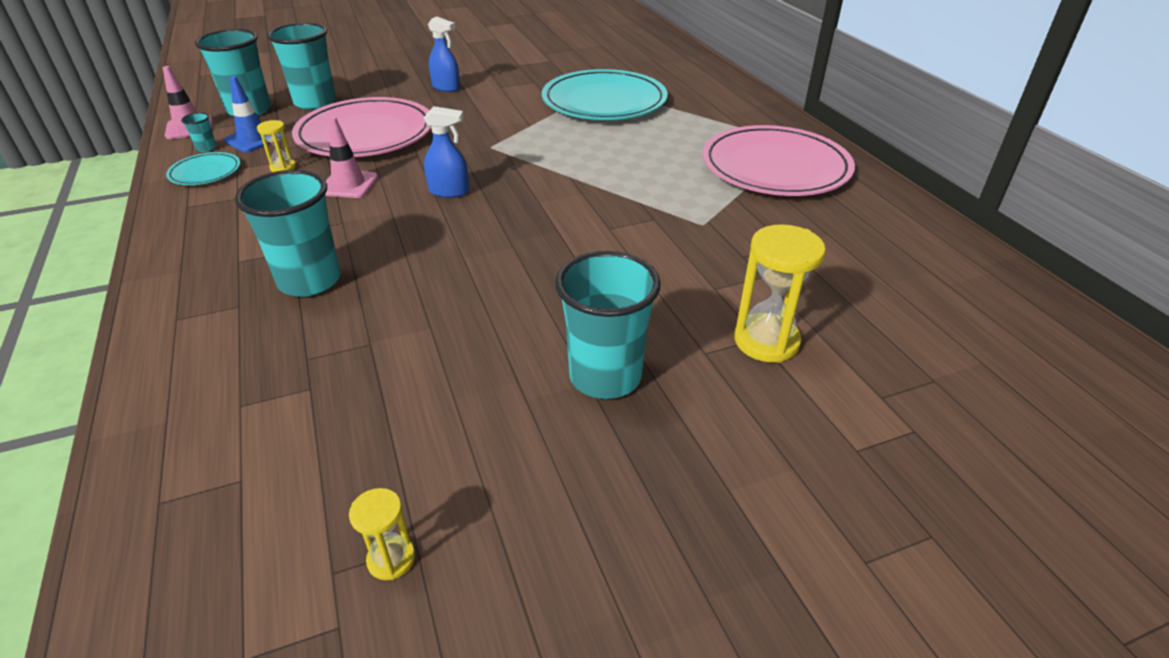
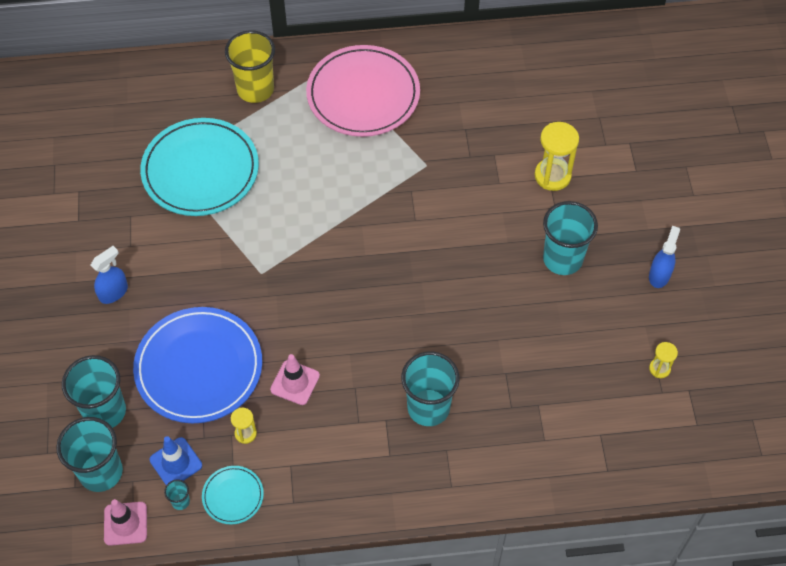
camera: 75 degrees left, 20 degrees up
(366, 134) = (199, 367): pink plate -> blue plate
(449, 191) = (330, 312): blue spray bottle -> blue spray bottle (659, 275)
(725, 111) = (255, 89): none -> yellow cup

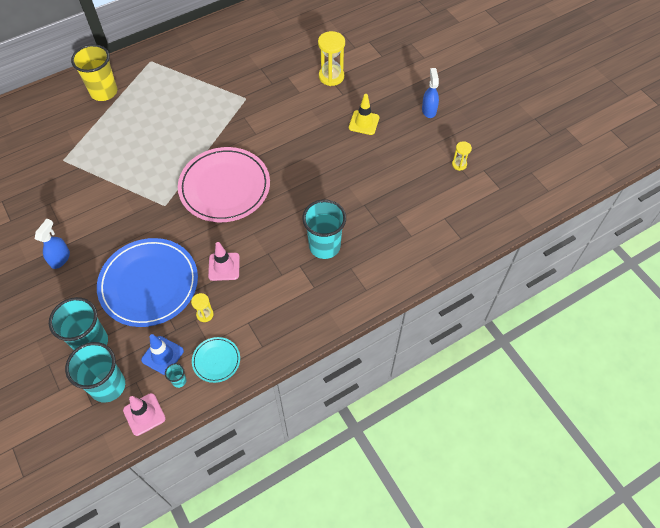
camera: 25 degrees left, 0 degrees up
(200, 170) = (88, 155): turquoise plate -> none
(363, 94) = (181, 70): pink plate -> pink plate (224, 187)
(562, 259) = (364, 122): turquoise cup -> yellow traffic cone

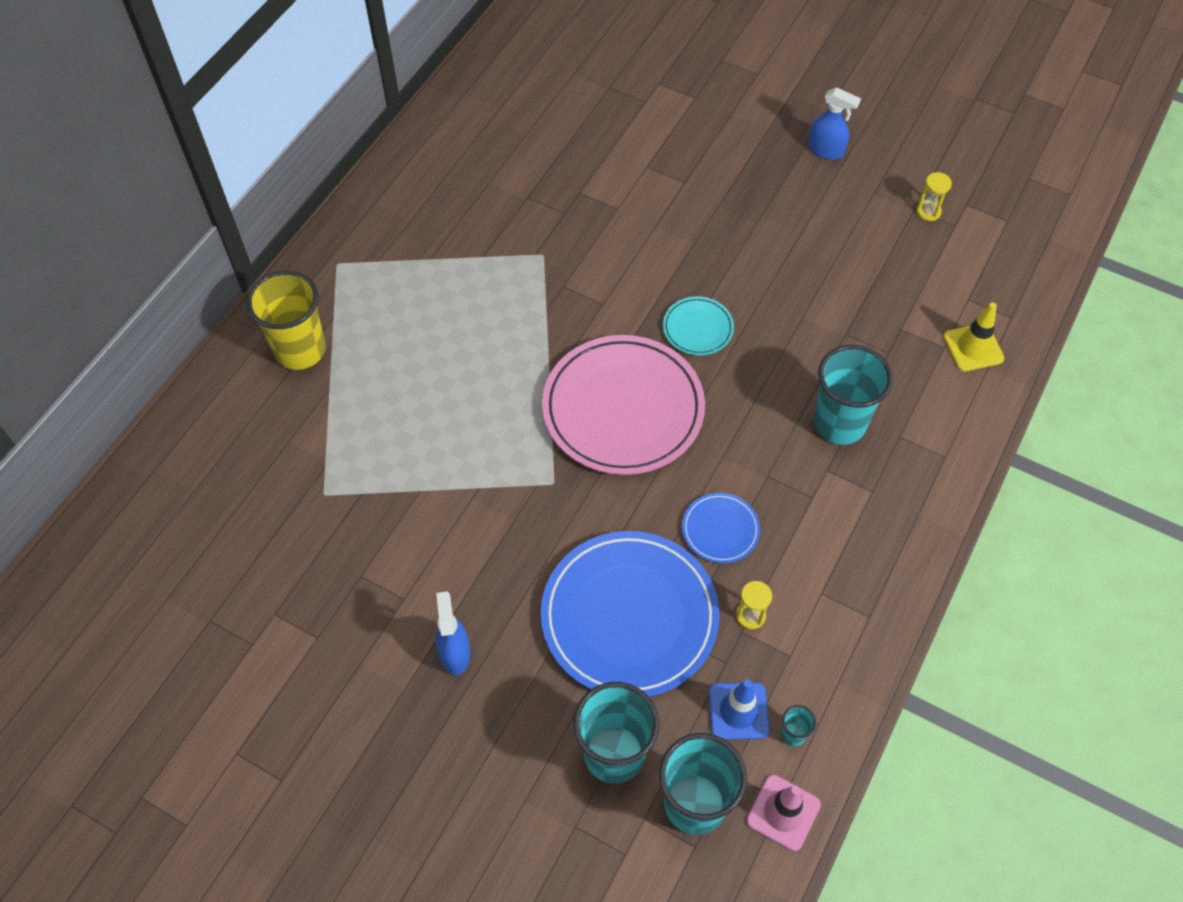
camera: 30 degrees left, 0 degrees up
(216, 360) = (822, 673): turquoise plate -> turquoise plate (698, 328)
(224, 266) = (720, 529): pink traffic cone -> blue plate
(331, 76) = (646, 162): yellow hourglass -> none
(364, 122) = (749, 211): yellow traffic cone -> yellow traffic cone (973, 347)
(429, 110) = (826, 150): blue spray bottle -> blue spray bottle turned 150 degrees clockwise

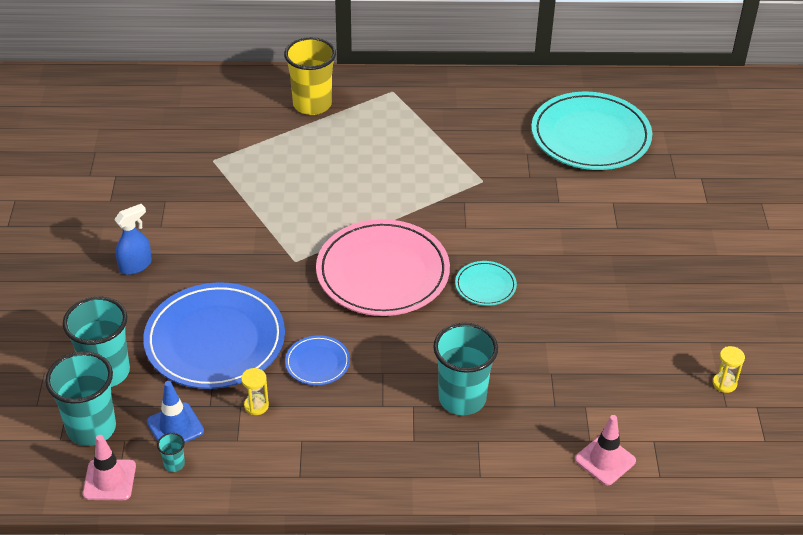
camera: 60 degrees right, 15 degrees down
(539, 133) = (590, 136): none -> turquoise plate
(826, 150) = (728, 297): blue spray bottle -> none
(973, 347) = (605, 460): yellow traffic cone -> pink traffic cone

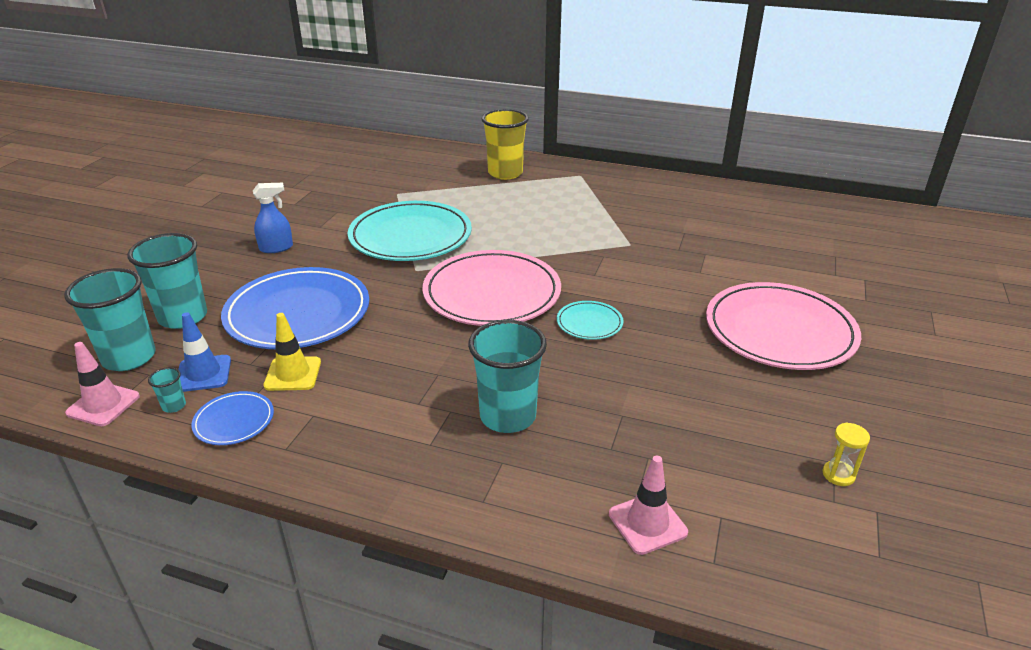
camera: 20 degrees right, 10 degrees down
(256, 405) = (293, 374): yellow hourglass -> yellow traffic cone
(317, 363) = (379, 351): blue plate -> blue plate (234, 421)
(590, 136) = (755, 230): turquoise plate -> turquoise plate (410, 236)
(646, 255) = (779, 331): none -> pink plate

